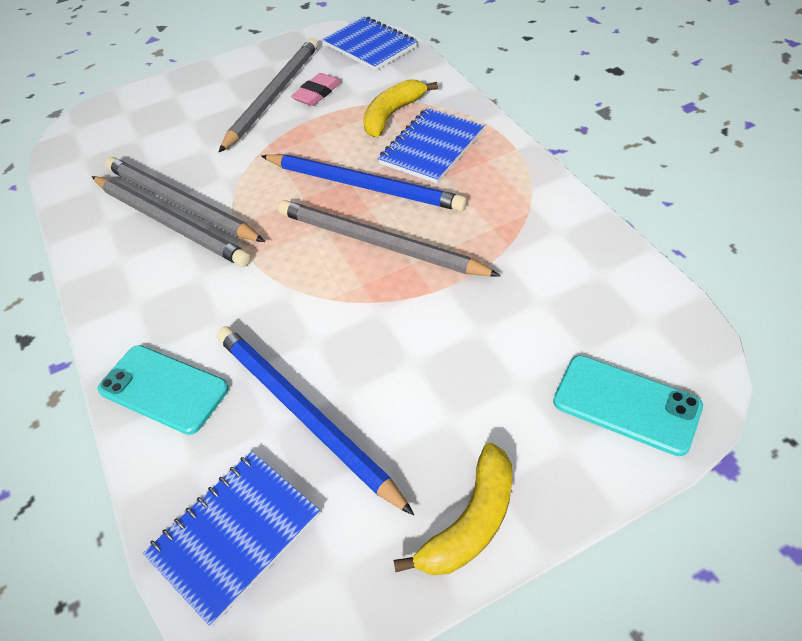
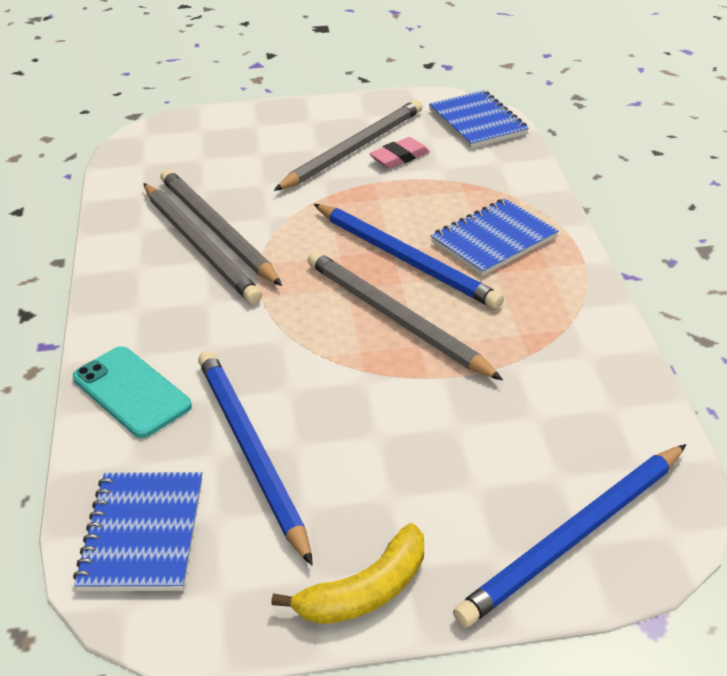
camera: 15 degrees right, 10 degrees down
(235, 535) = (142, 533): blue notebook -> blue notebook turned 60 degrees counterclockwise
(392, 115) = (468, 197): yellow banana -> none
(626, 405) = (574, 537): turquoise phone -> blue pencil

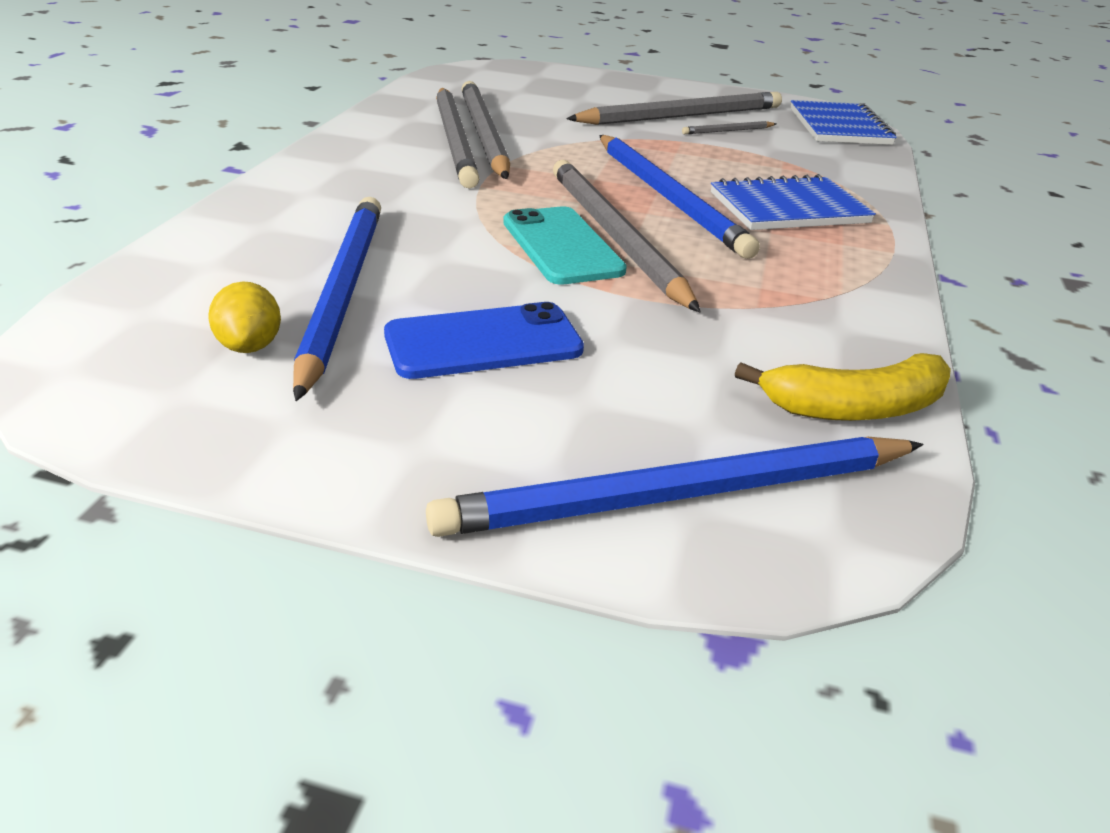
camera: 20 degrees right, 5 degrees down
(132, 392) = (272, 216): turquoise phone -> turquoise phone (562, 246)
(142, 533) = (151, 320): blue notebook -> none
(231, 528) = (250, 346): none -> yellow lemon
(365, 591) = (343, 454): yellow banana -> yellow banana (854, 407)
(380, 461) = (483, 342): none -> blue phone
(399, 157) = (728, 131): pink eraser -> grey pencil

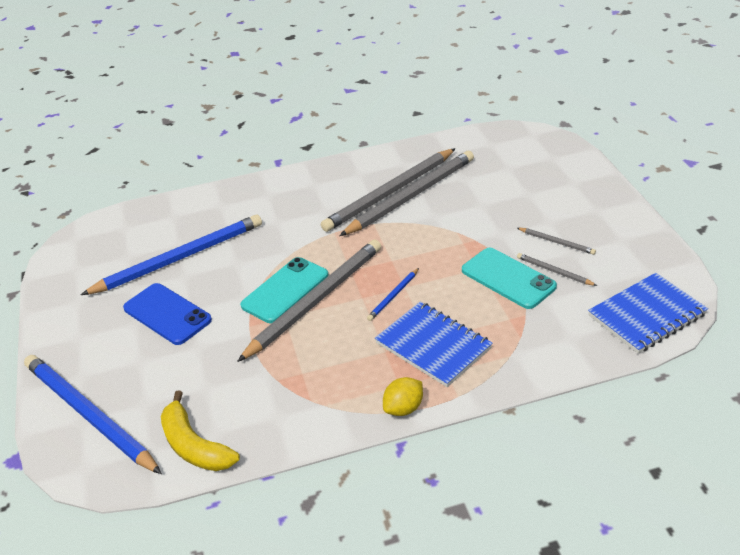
camera: 65 degrees right, 5 degrees up
(250, 346) = (119, 263): yellow lemon -> yellow lemon (404, 408)
(668, 198) = (393, 296): blue pencil -> blue pencil, size x0.42
(681, 116) = (556, 242): grey pencil -> grey pencil, size x0.42
(713, 148) = (508, 278): none -> turquoise phone

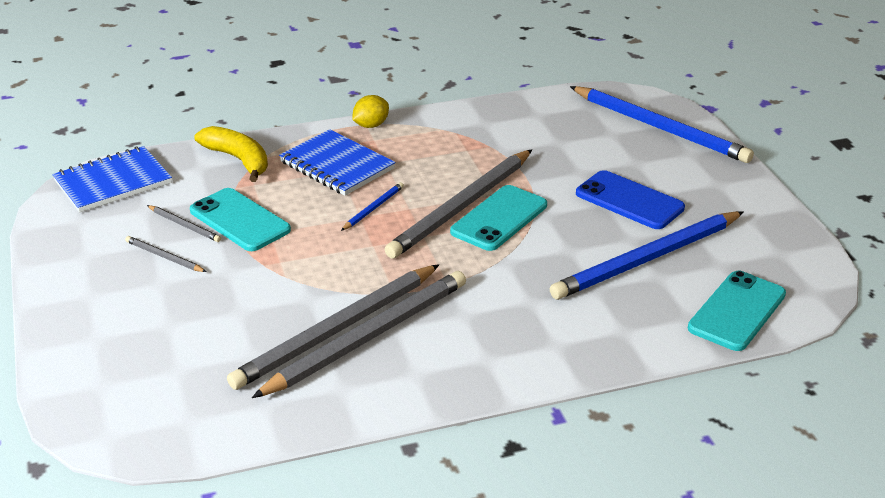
camera: 175 degrees right, 5 degrees down
(138, 222) = (737, 311): none -> turquoise phone
(194, 445) = (551, 108): yellow banana -> yellow banana (238, 160)

